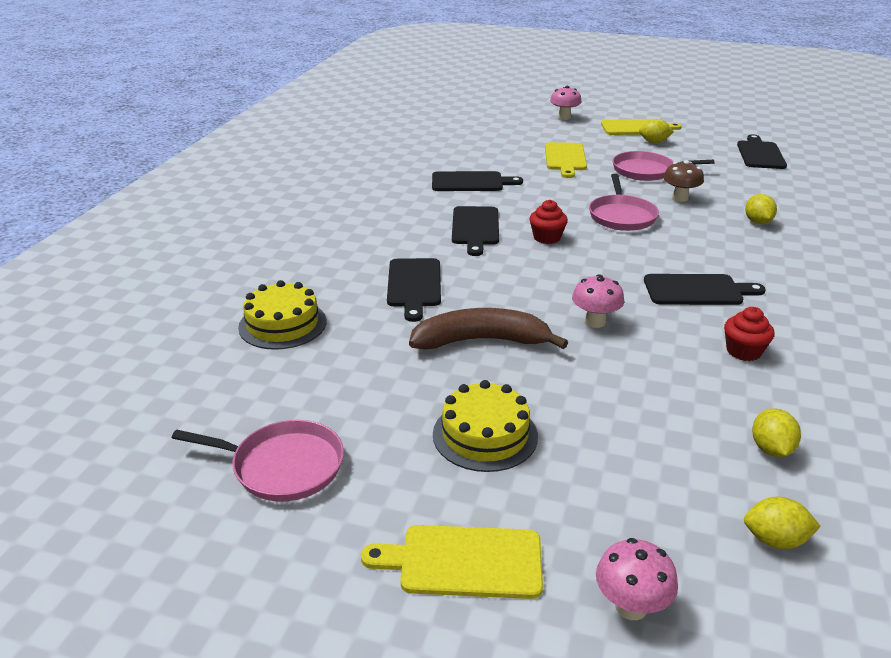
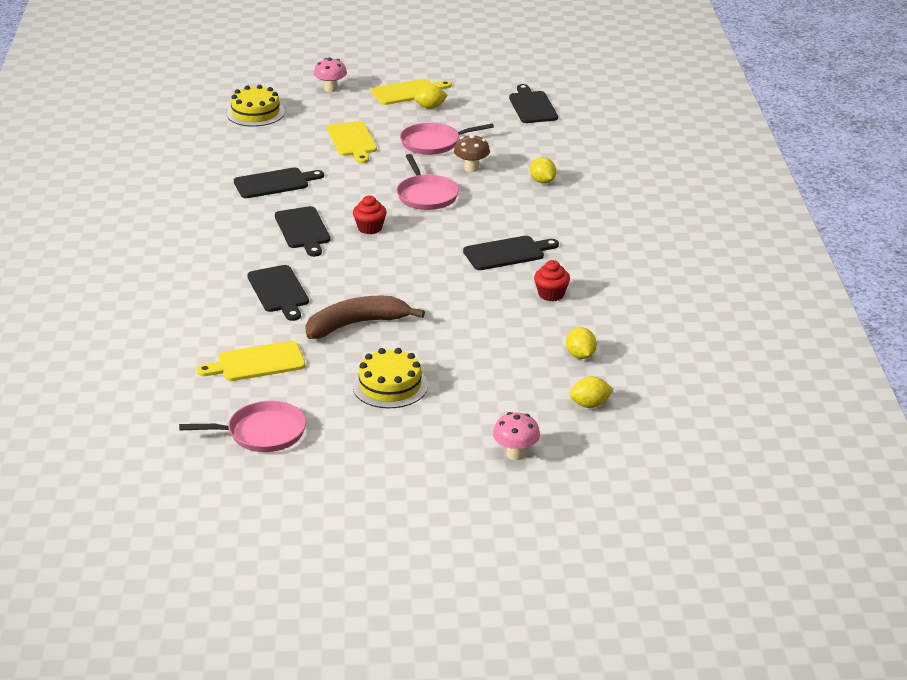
camera: 20 degrees left, 0 degrees up
(282, 324) = (191, 343): yellow cake -> yellow cake (255, 113)
(463, 561) = (410, 455): yellow cutting board -> yellow cutting board (257, 363)
(595, 322) = (437, 293): pink mushroom -> none

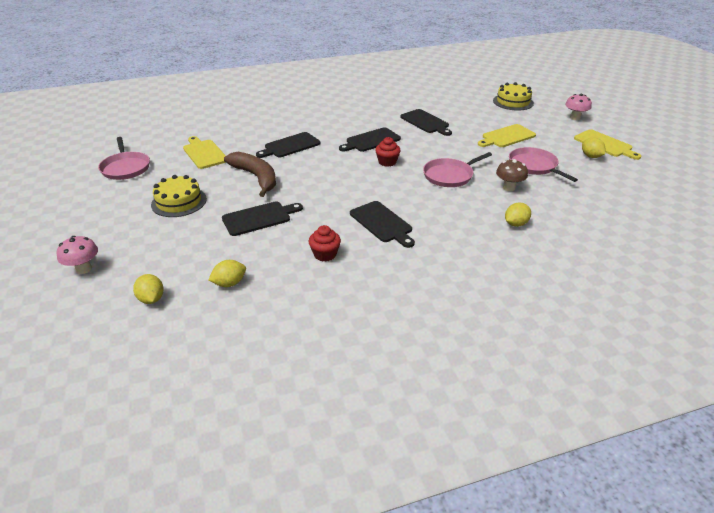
camera: 75 degrees right, 5 degrees up
(532, 106) = (648, 200): black cutting board -> black cutting board (259, 218)

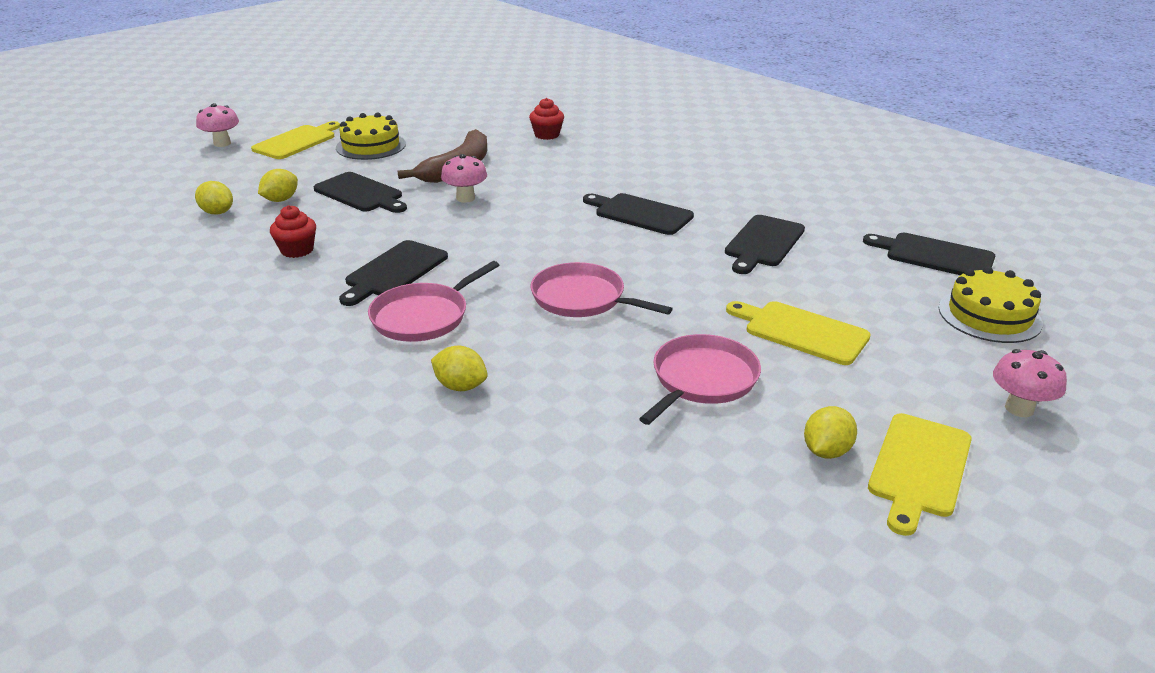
camera: 65 degrees right, 5 degrees down
(125, 168) = (426, 103): pink pan -> pink pan (424, 316)
(151, 299) = (179, 184): yellow lemon -> yellow lemon (281, 200)
(204, 153) = (495, 127): yellow cutting board -> yellow cutting board (297, 141)
(290, 146) = (563, 166): black cutting board -> black cutting board (934, 255)
(304, 183) = (465, 198): none -> pink mushroom
(387, 162) = (580, 239): red cupcake -> red cupcake (547, 135)
(509, 188) = (587, 362): brown mushroom -> none

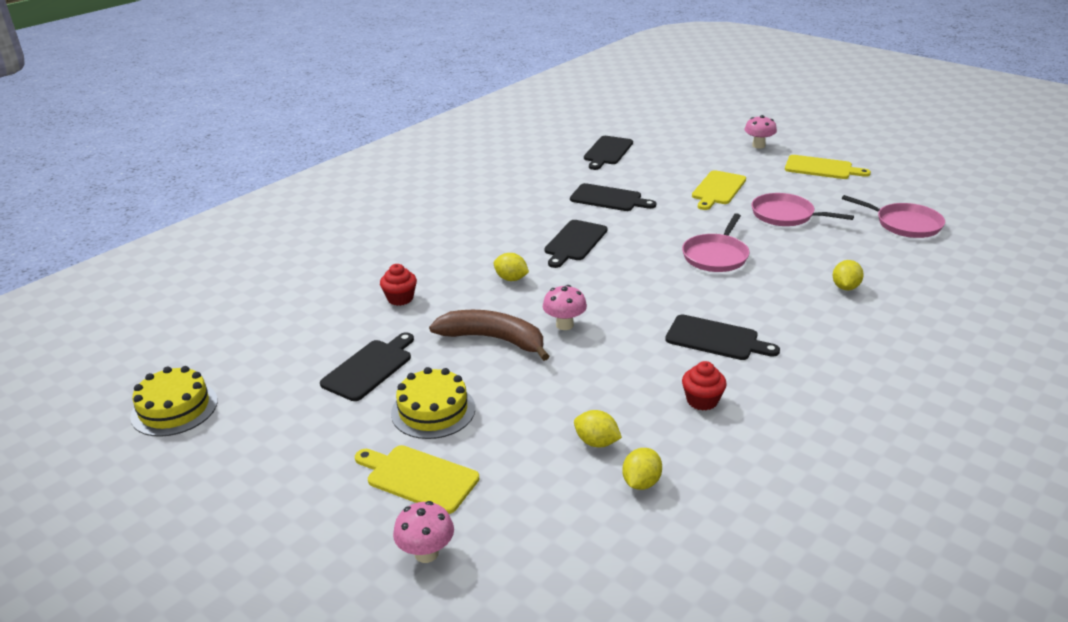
camera: 95 degrees left, 0 degrees up
(361, 194) = (568, 389): black cutting board -> black cutting board (370, 368)
(424, 316) = (774, 314): pink pan -> pink pan (904, 224)
(826, 451) = (824, 186): yellow lemon -> yellow lemon (511, 279)
(989, 315) = (673, 144): yellow cake -> yellow cake (174, 408)

